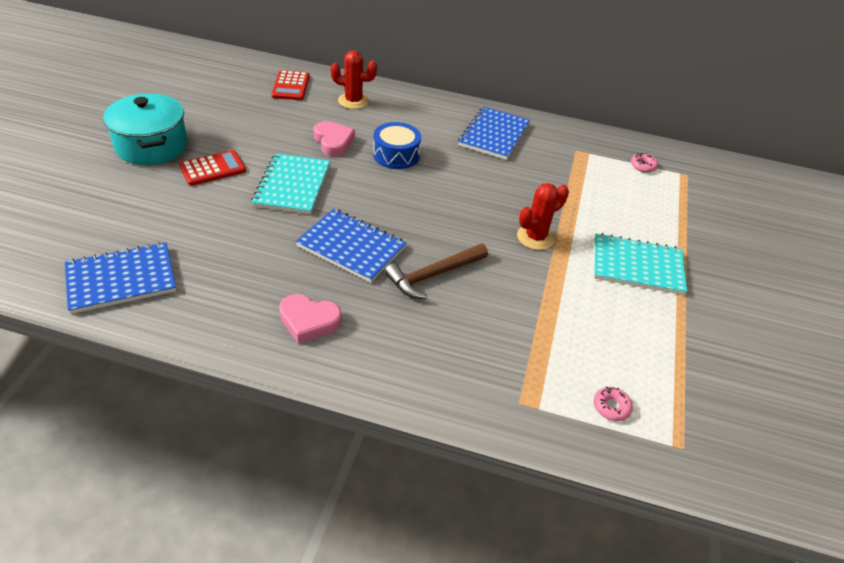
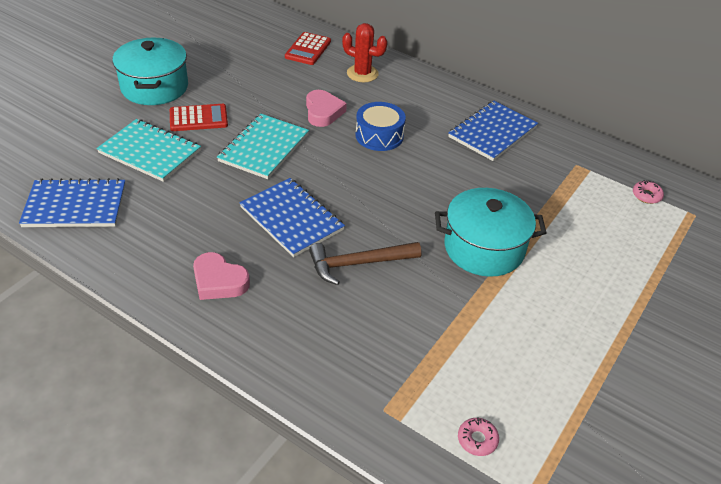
camera: 20 degrees right, 0 degrees up
(535, 237) = (484, 248): red cactus -> turquoise pot
(637, 266) = (583, 302): turquoise notebook -> turquoise notebook (150, 152)

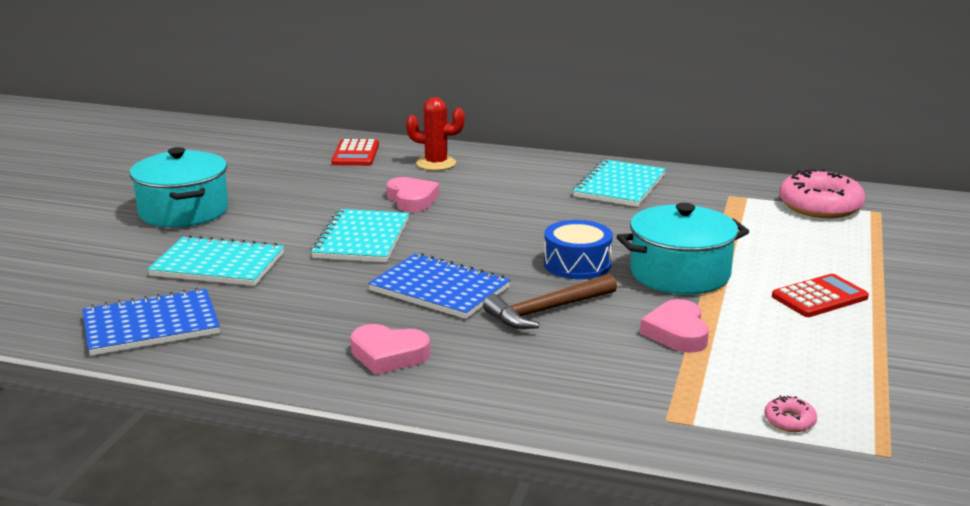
camera: 15 degrees left, 20 degrees down
(198, 118) = (260, 228): red calculator -> red calculator (819, 297)
(379, 136) = (493, 208): blue drum -> blue drum (577, 264)
(444, 315) = (677, 333): none -> pink heart
(492, 132) = (619, 186): blue notebook -> turquoise notebook
(646, 195) = (820, 206): pink donut -> pink donut, size x2.34

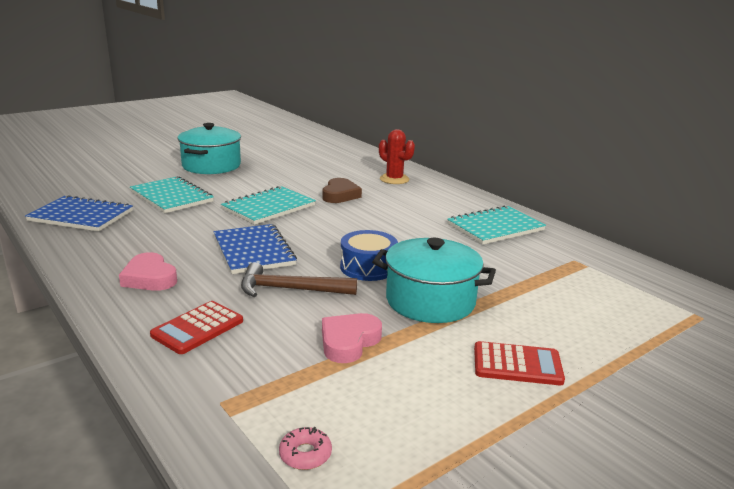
camera: 35 degrees right, 0 degrees up
(355, 154) = (357, 162): red calculator -> red calculator (197, 328)
(412, 200) = (340, 195): pink heart -> brown heart
(820, 206) = (646, 293): pink donut -> none

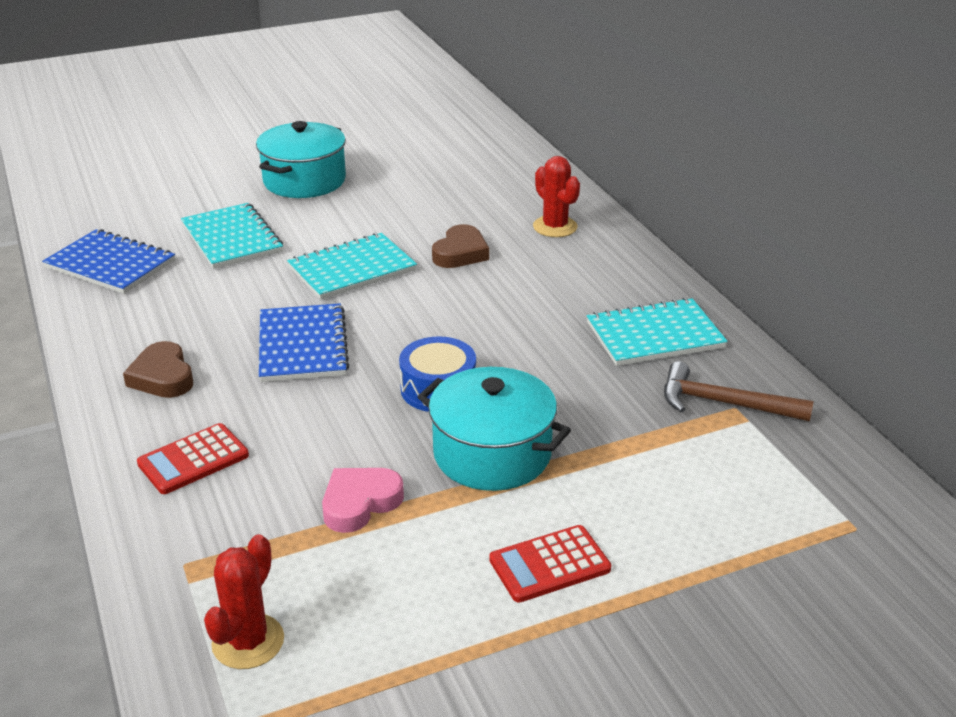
camera: 15 degrees right, 10 degrees up
(149, 278) = (162, 377): pink heart -> brown heart
(290, 289) = (323, 414): brown hammer -> brown hammer (724, 403)
(305, 454) = (248, 642): pink donut -> red cactus
(517, 364) = (549, 564): red calculator -> red calculator turned 135 degrees clockwise

